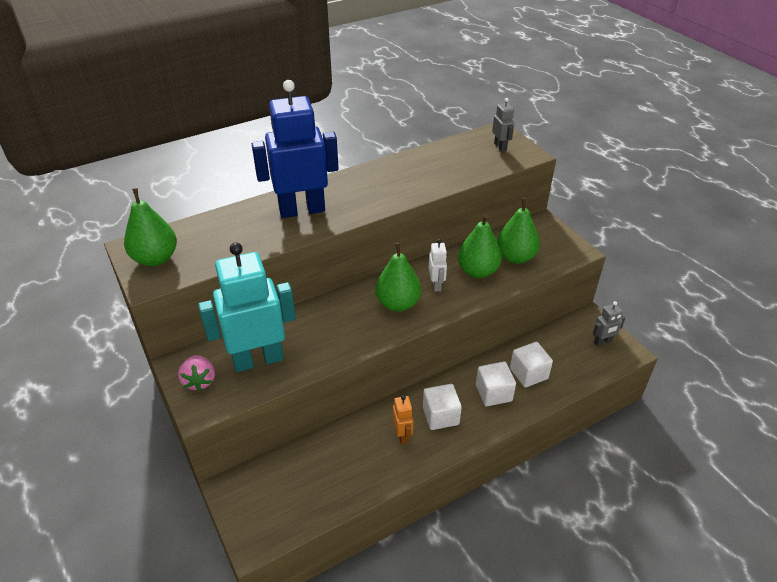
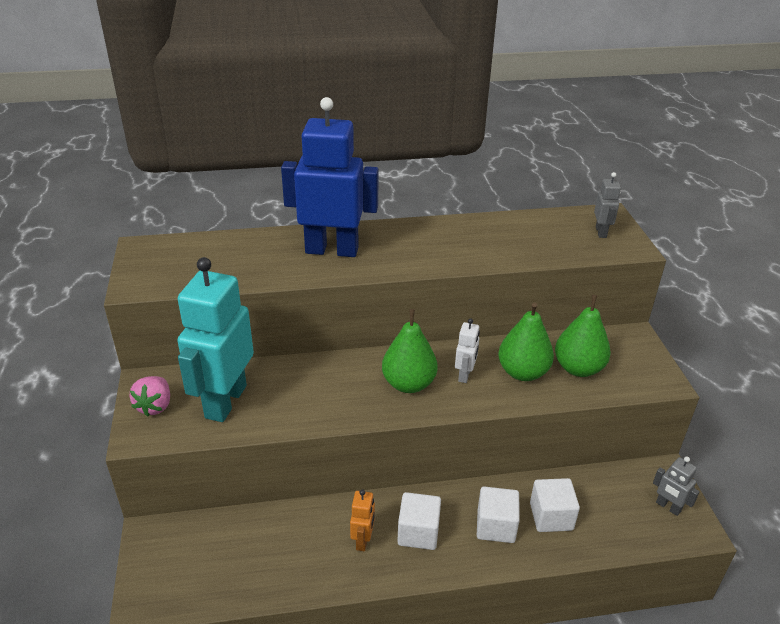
camera: 20 degrees right, 5 degrees down
(155, 259) = (156, 264): green pear -> none
(258, 359) = (225, 401): turquoise robot -> turquoise robot turned 75 degrees counterclockwise
(602, 342) = (668, 507): grey robot -> grey robot turned 45 degrees clockwise

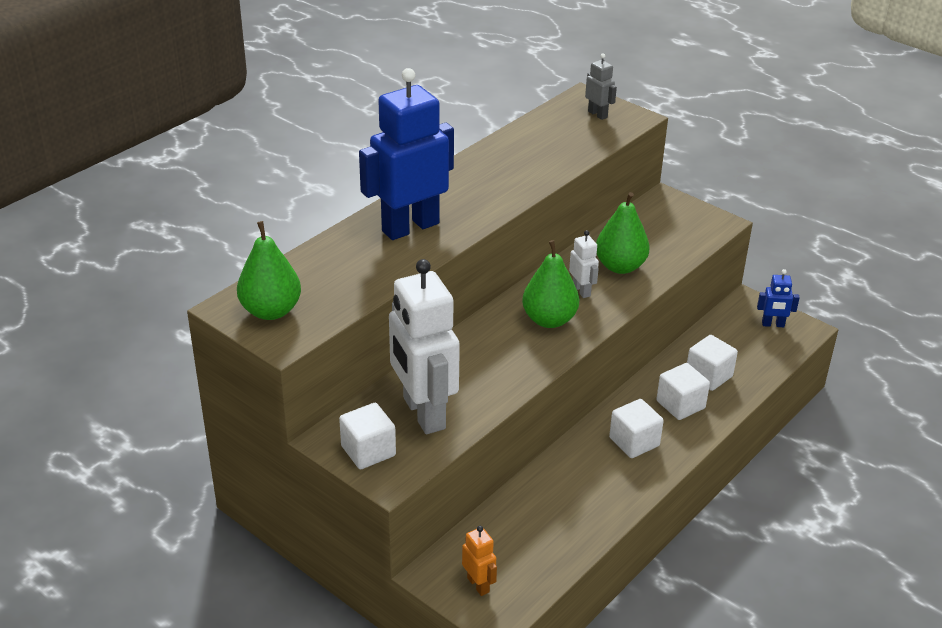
camera: 40 degrees left, 0 degrees up
(155, 406) = (368, 451): pink strawberry -> white cube
(225, 401) = (423, 413): turquoise robot -> white robot
(363, 540) = (602, 472): orange robot -> orange robot (478, 585)
(578, 368) = (654, 243): green pear -> green pear (271, 311)
(668, 507) = (773, 324): grey robot -> blue robot

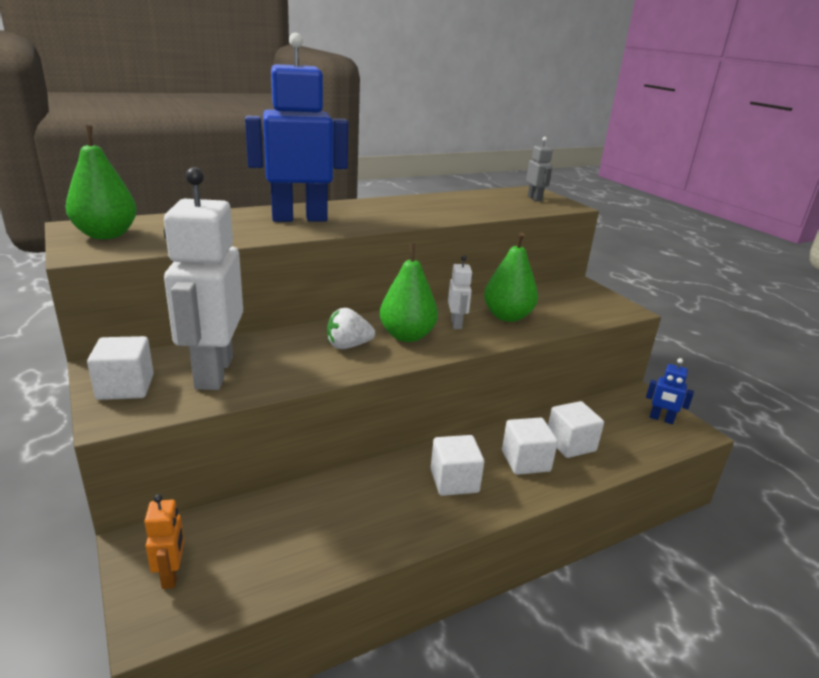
camera: 20 degrees right, 10 degrees down
(508, 348) = (348, 346): none -> white strawberry

